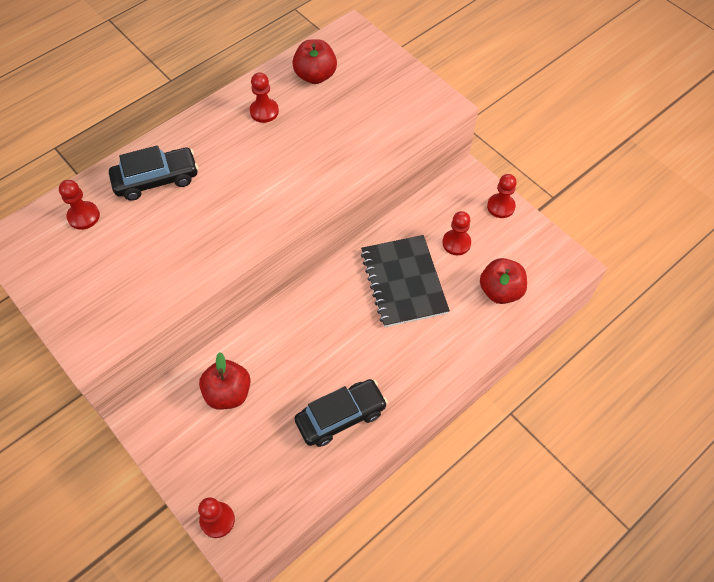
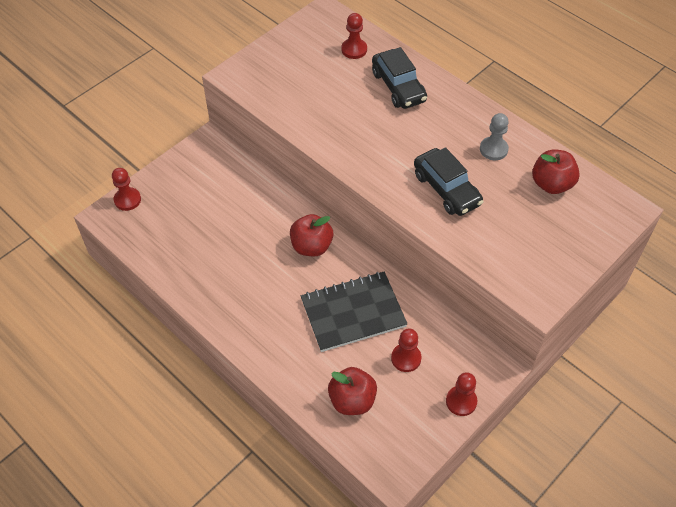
camera: 85 degrees right, 5 degrees down
(228, 393) = (232, 192): red apple -> red apple (311, 246)
(264, 111) = (493, 149): red pawn -> grey pawn
(341, 416) = (212, 272): black car -> black car (446, 189)

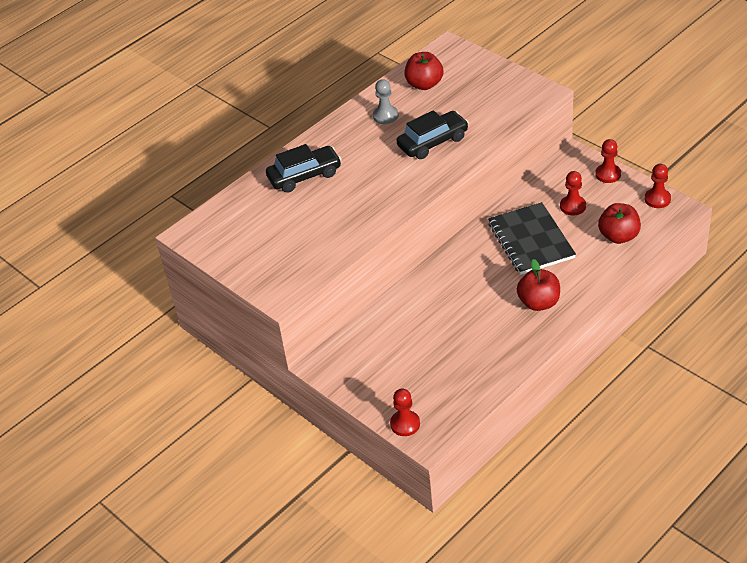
camera: 85 degrees left, 10 degrees down
(311, 246) = (459, 273): red apple -> red apple (539, 302)
(354, 49) = (249, 209): red pawn -> red pawn (657, 199)

